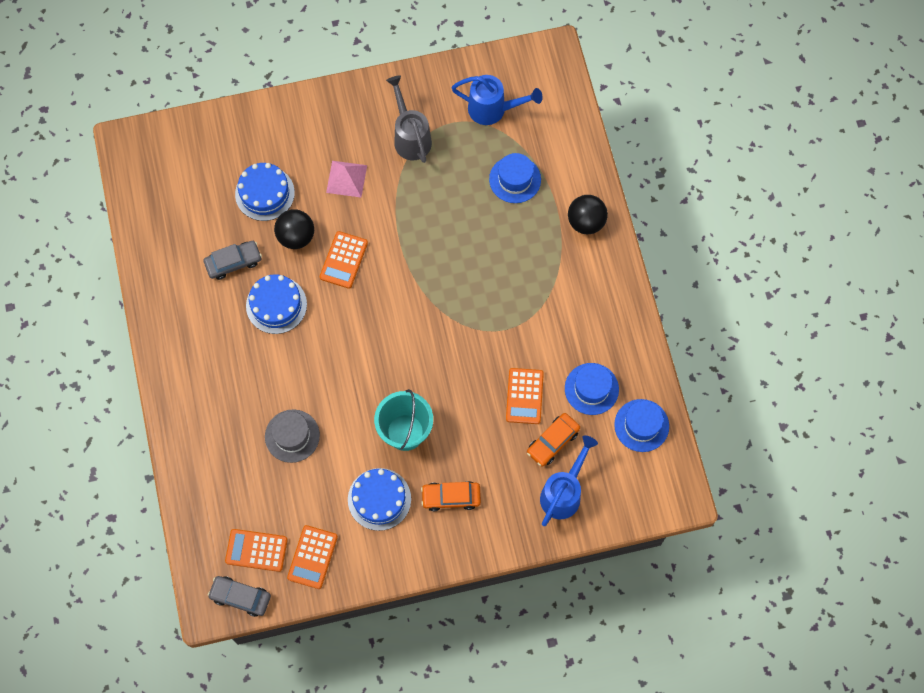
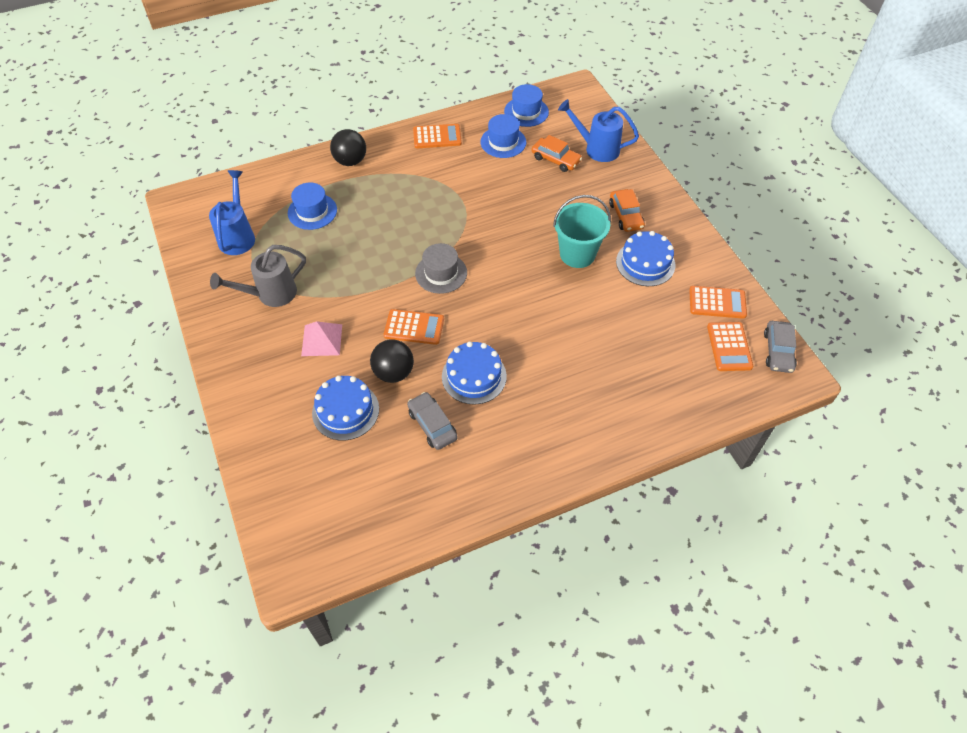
camera: 100 degrees left, 15 degrees down
(292, 436) = (608, 338): grey hat -> grey hat (441, 273)
(524, 396) = (521, 181): orange calculator -> orange calculator (437, 137)

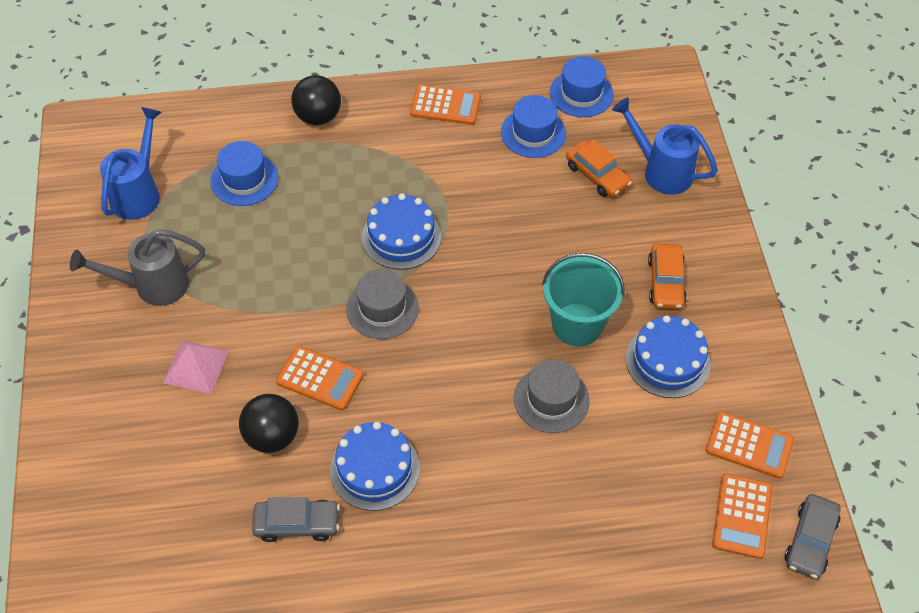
camera: 15 degrees right, 0 degrees up
(345, 411) = (193, 474): blue cake -> blue cake (401, 237)
(432, 425) = (297, 524): grey car -> grey car turned 105 degrees clockwise
(577, 304) = (551, 399): none -> grey hat

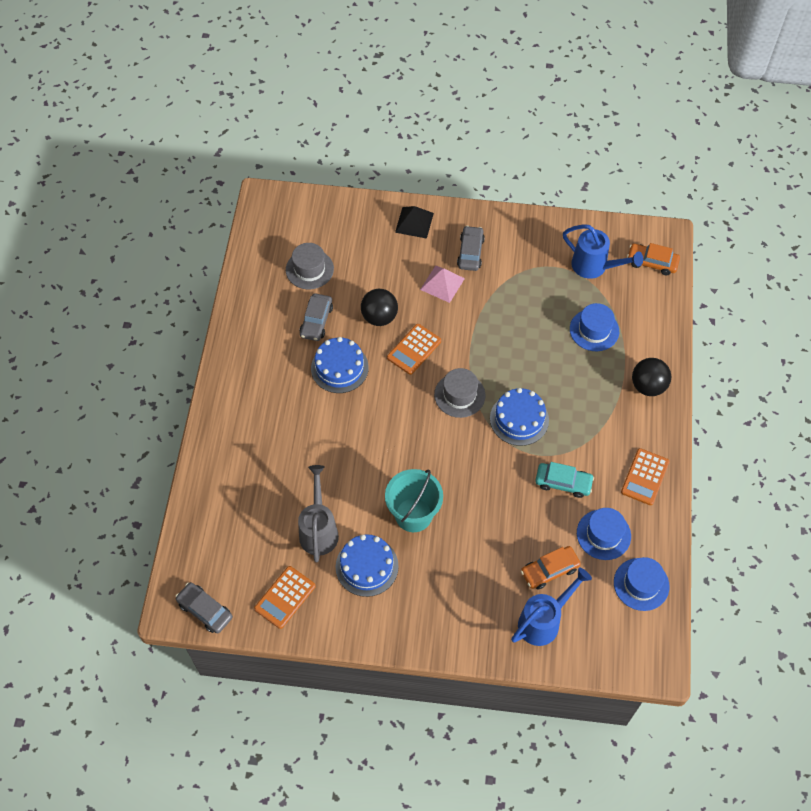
camera: 105 degrees right, 5 degrees up
(81, 429) = (414, 222): none -> black pyramid
(132, 342) = (470, 252): none -> grey car
(153, 286) = (512, 267): grey watering can -> grey watering can (319, 530)
(478, 179) = (563, 483): none -> turquoise car
(551, 399) = (358, 481): grey hat -> grey hat (309, 269)
(666, 282) = (434, 588): orange car -> orange car (652, 262)
(742, 516) = (236, 573): orange calculator -> none

